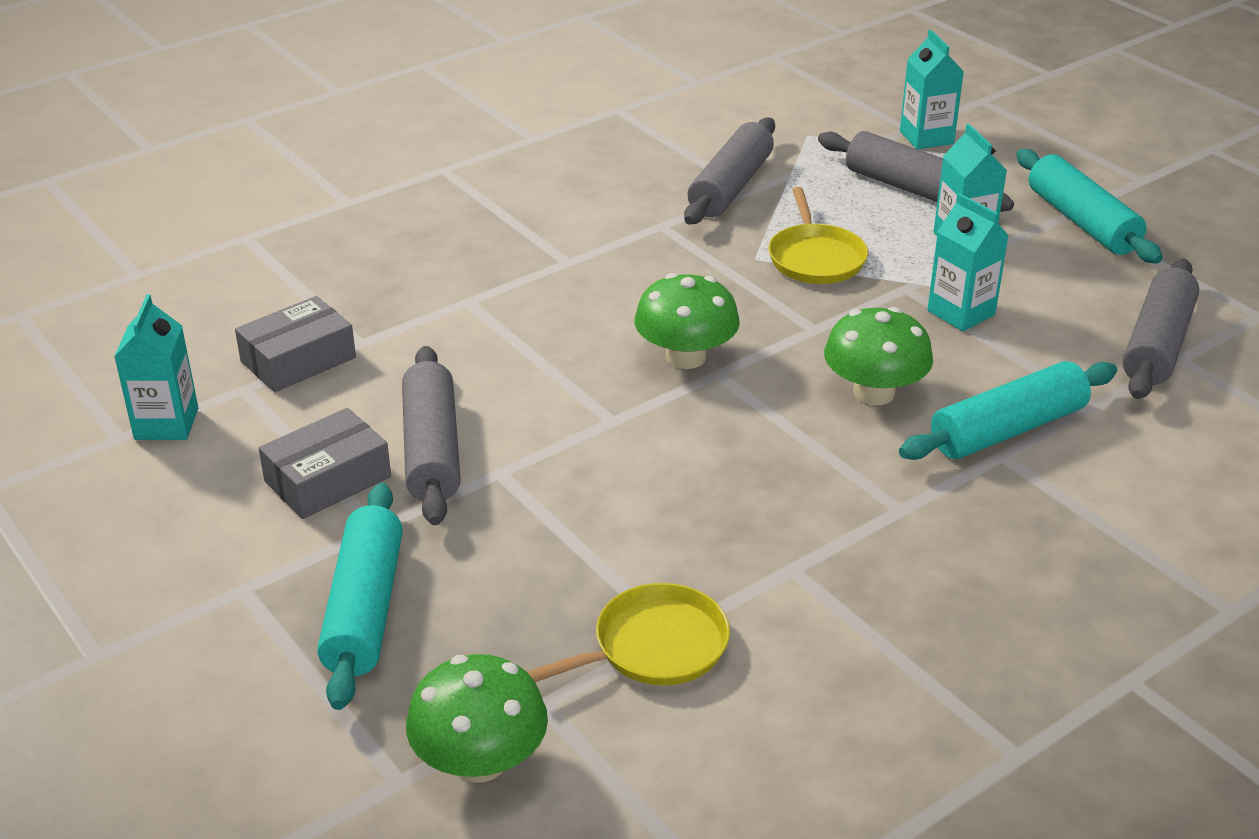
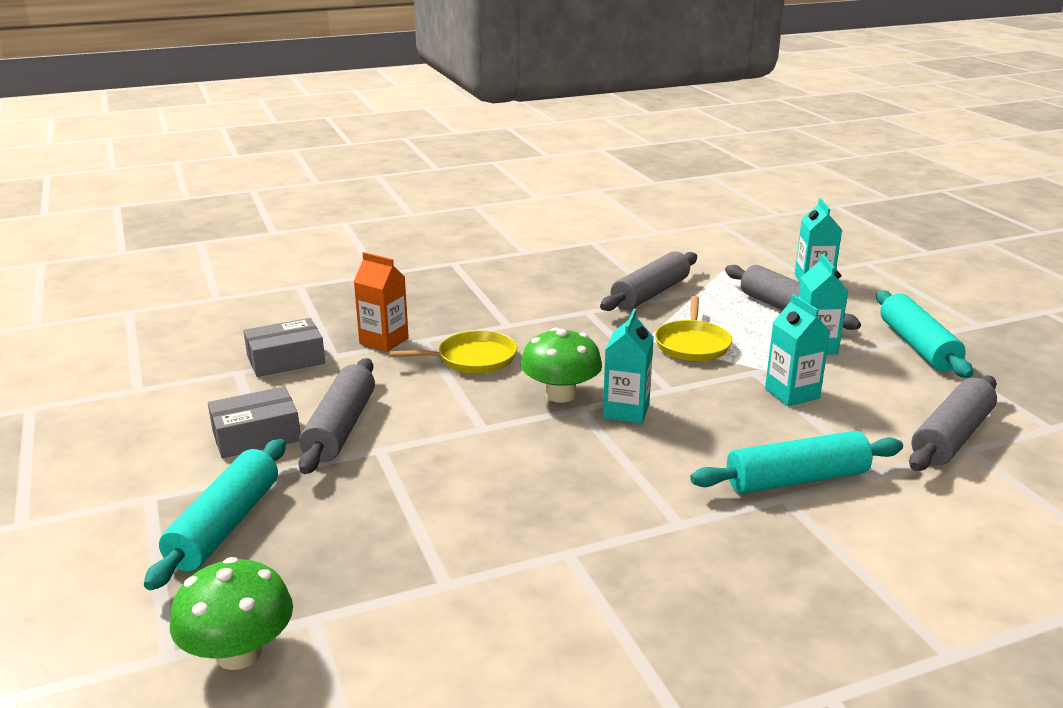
camera: 15 degrees right, 10 degrees down
(166, 424) = (173, 386): turquoise carton -> turquoise carton (626, 411)
(416, 311) = (384, 341): none -> orange carton
(654, 646) = (425, 591): yellow pan -> yellow pan (472, 359)
(874, 392) = (696, 438): green mushroom -> none

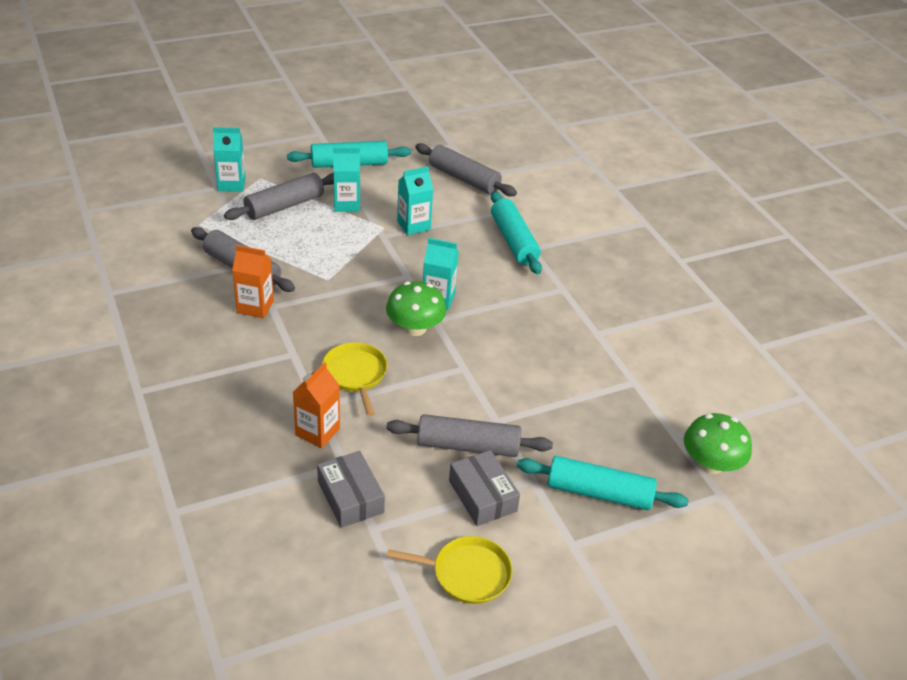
camera: 95 degrees left, 15 degrees up
(585, 303) = (255, 307): none -> orange carton
(692, 344) = (338, 258): yellow pan -> yellow pan (467, 573)

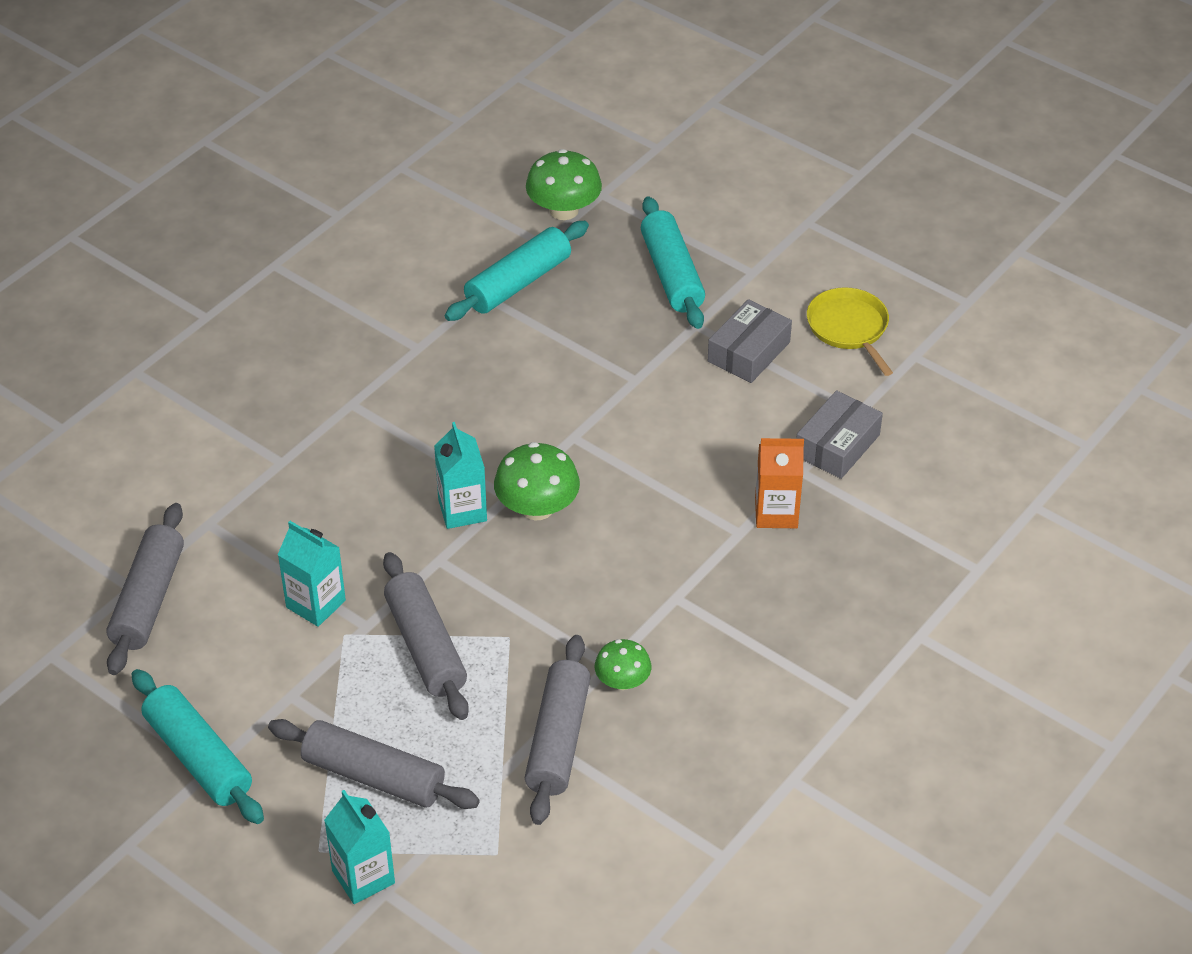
camera: 115 degrees left, 5 degrees up
(255, 307) = (622, 681): orange carton -> green mushroom
(346, 204) = (316, 704): turquoise carton -> none
(355, 374) = (662, 524): yellow pan -> none
(468, 446) = (691, 387): grey rolling pin -> grey rolling pin (425, 646)
(513, 241) = (277, 486): turquoise rolling pin -> turquoise rolling pin (518, 283)

